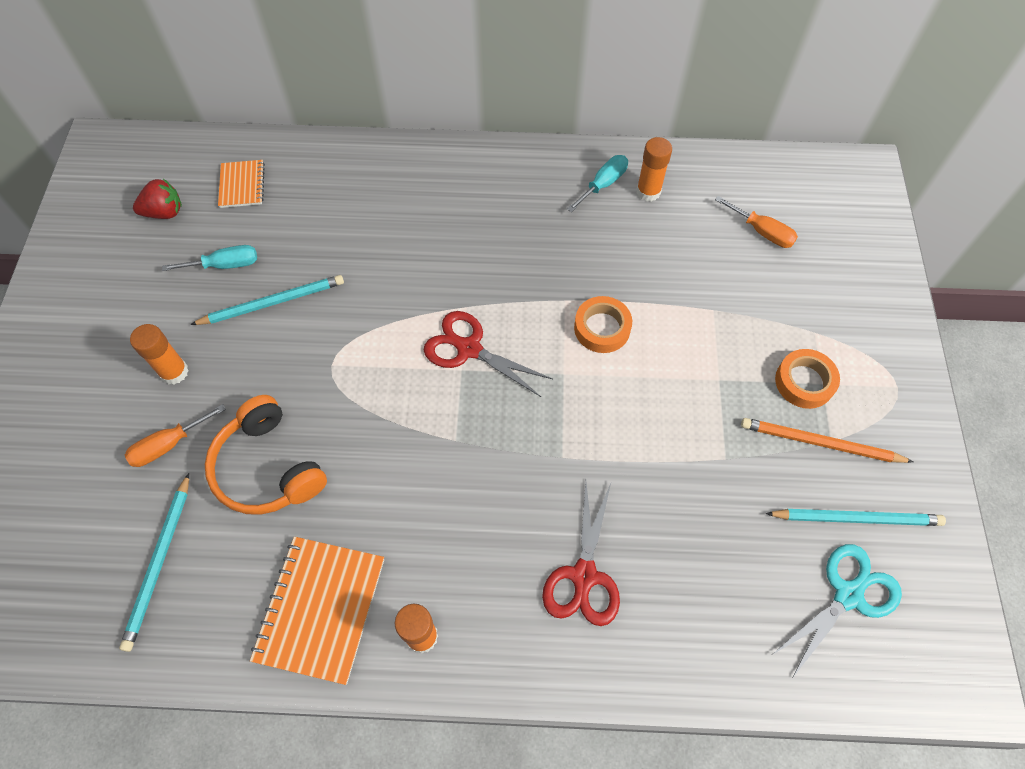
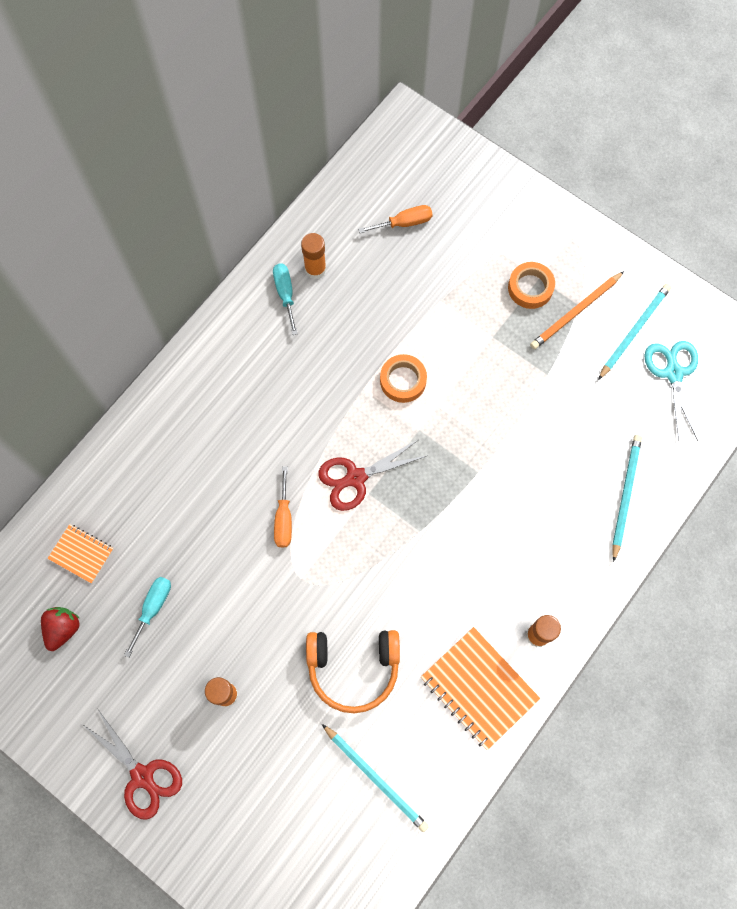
camera: 55 degrees left, 10 degrees up
(168, 445) = (286, 728): orange screwdriver -> orange screwdriver (284, 519)
(273, 302) = (215, 591): turquoise pencil -> turquoise pencil (625, 495)
(584, 575) = (564, 513): red scissors -> red scissors (142, 776)

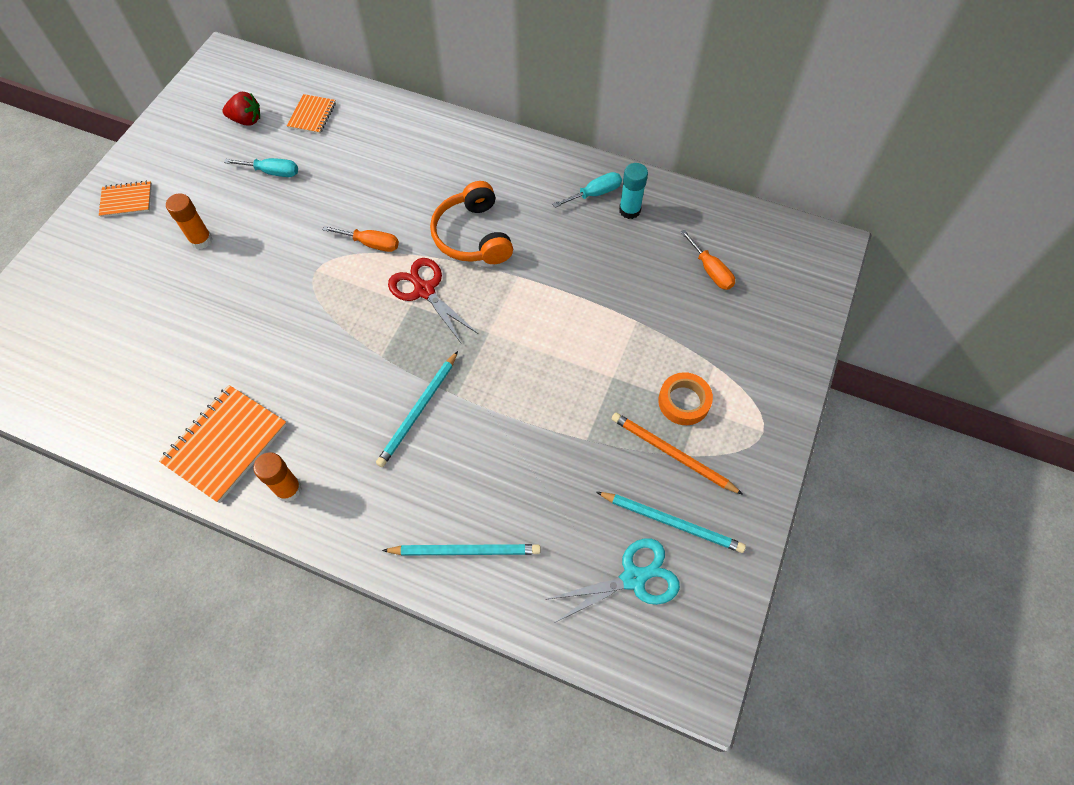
camera: 75 degrees right, 10 degrees down
(142, 776) = (127, 200): red scissors -> orange notebook
(284, 519) = (371, 244): orange screwdriver -> orange screwdriver turned 150 degrees counterclockwise
(315, 269) = (629, 210): orange glue stick -> turquoise glue stick
(353, 667) = (236, 330): orange headphones -> orange headphones (473, 236)
(376, 778) = (130, 372): turquoise pencil -> turquoise pencil (418, 411)
(403, 380) = (537, 307): orange tape -> none

